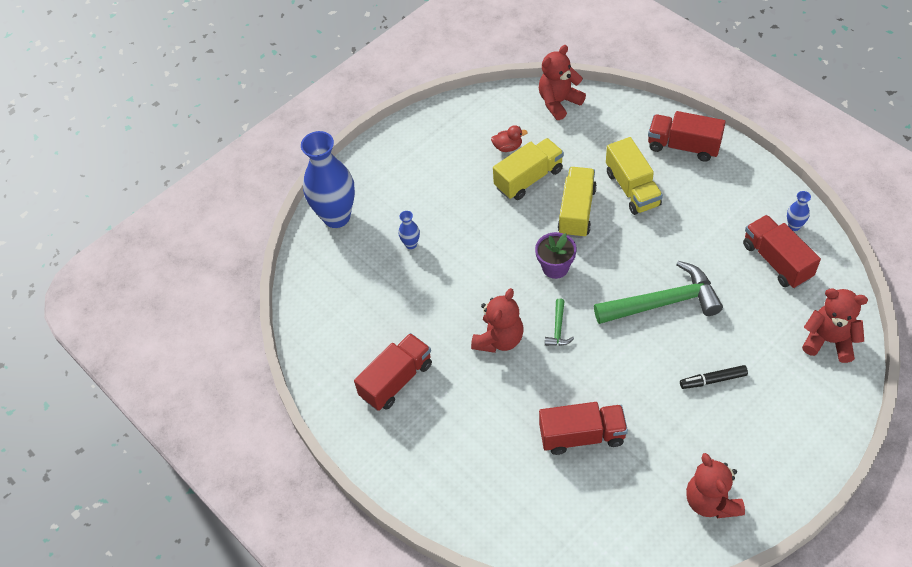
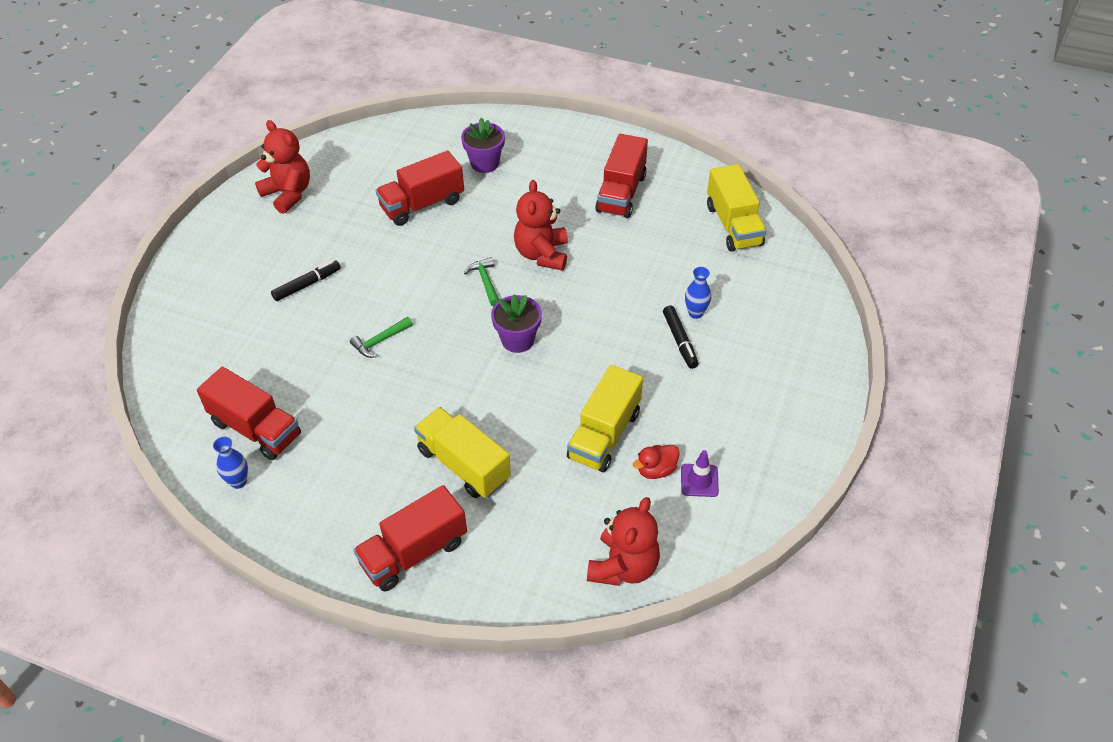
camera: 150 degrees right, 5 degrees down
(336, 217) = (802, 315): blue vase -> none
(437, 226) = (679, 341): none -> black marker
(485, 133) = (699, 480): none -> purple traffic cone
(502, 467) = (485, 163): none -> purple flower pot
(576, 211) = (522, 412): yellow truck -> yellow truck (733, 225)
(664, 302) = (379, 341): green hammer -> green hammer, size x0.43
(683, 146) = (414, 552): red truck -> red truck turned 150 degrees clockwise
(829, 341) = (186, 358): red teddy bear -> none

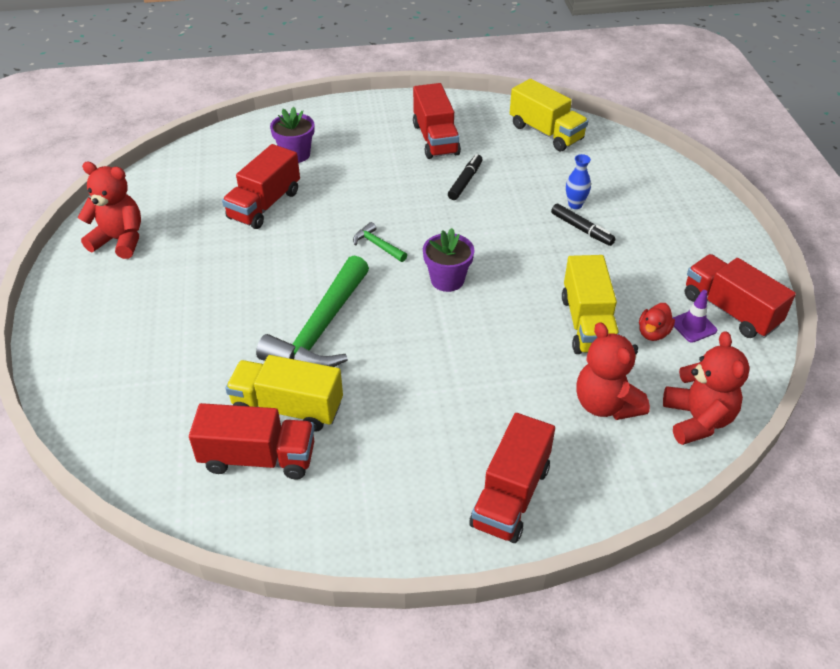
camera: 30 degrees left, 5 degrees down
(238, 481) = (280, 515): blue vase -> none
(307, 285) = (205, 310): black marker -> black marker (465, 181)
(379, 341) = (320, 330): green hammer -> green hammer, size x2.30
(463, 465) = (489, 400): yellow truck -> yellow truck (287, 408)
(542, 254) = (409, 206): red teddy bear -> red teddy bear (605, 404)
(749, 481) = (730, 310): none -> red truck

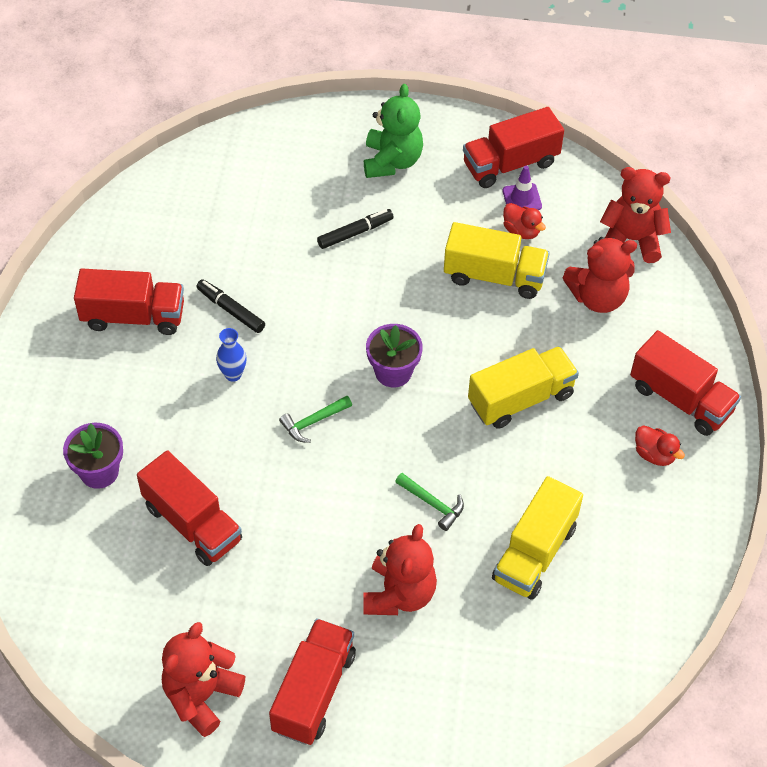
camera: 75 degrees left, 10 degrees up
(226, 327) = (399, 594): none -> red teddy bear
(258, 458) = (591, 589): red truck -> red truck (313, 692)
(320, 330) = (433, 504): green hammer -> green hammer, size x0.43
(430, 484) = (654, 454): none -> red duck
(546, 132) = (169, 206): yellow truck -> yellow truck (520, 399)
(575, 205) = (313, 224): blue vase -> blue vase (233, 374)
(675, 235) = (392, 161): none -> green teddy bear

